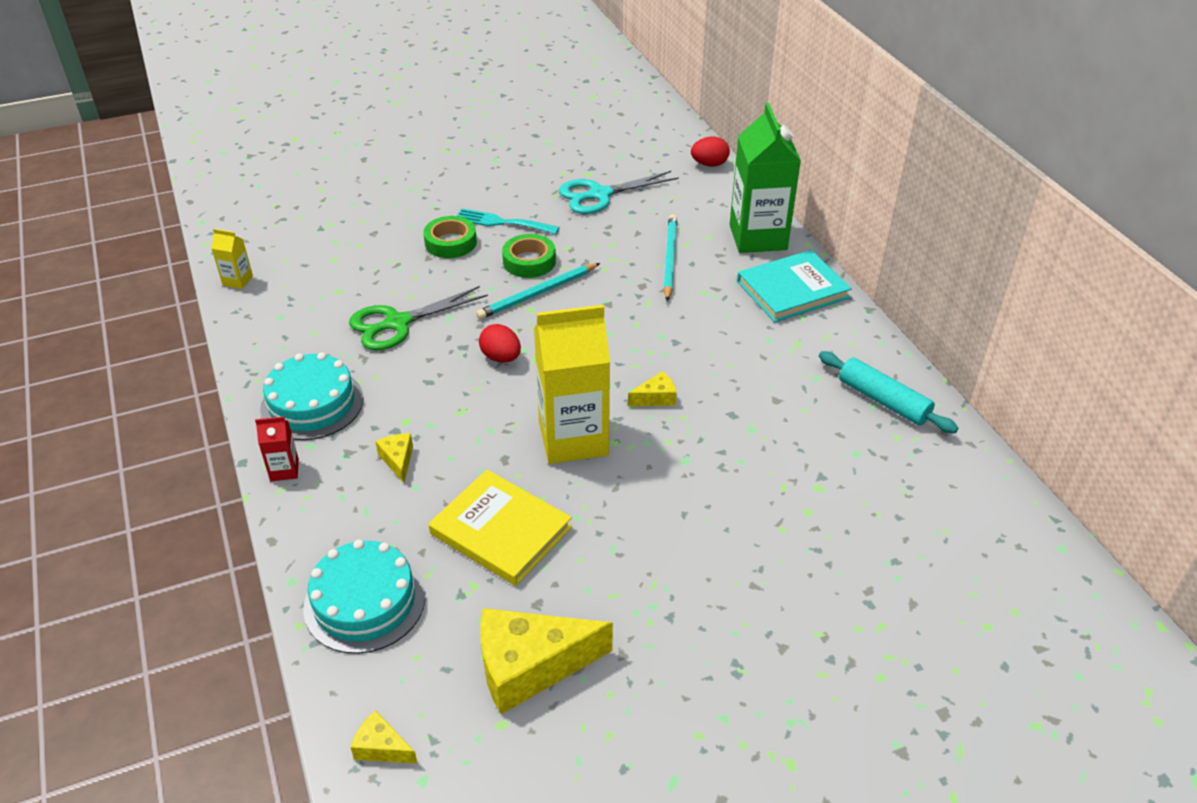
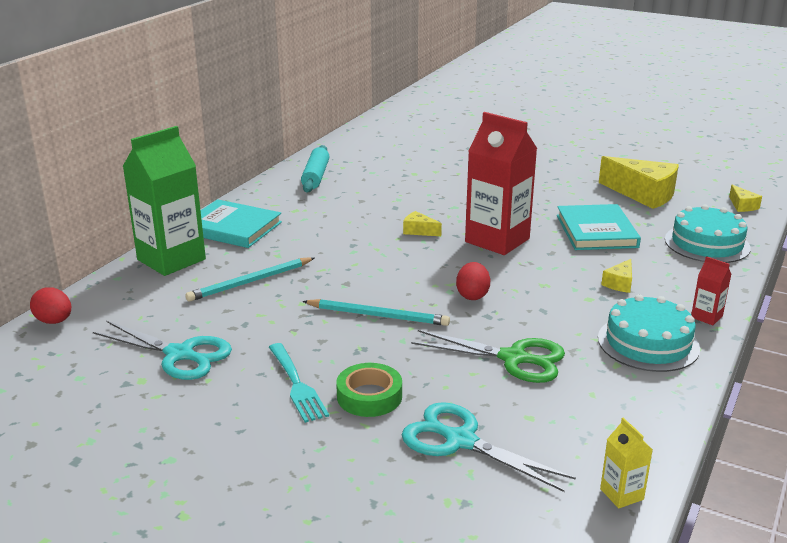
camera: 130 degrees left, 15 degrees down
(362, 253) = (460, 441): none -> turquoise scissors
(500, 530) = (596, 231): yellow book -> turquoise book
(529, 261) = (340, 340): green tape -> none
(573, 438) = (497, 240): yellow carton -> red carton

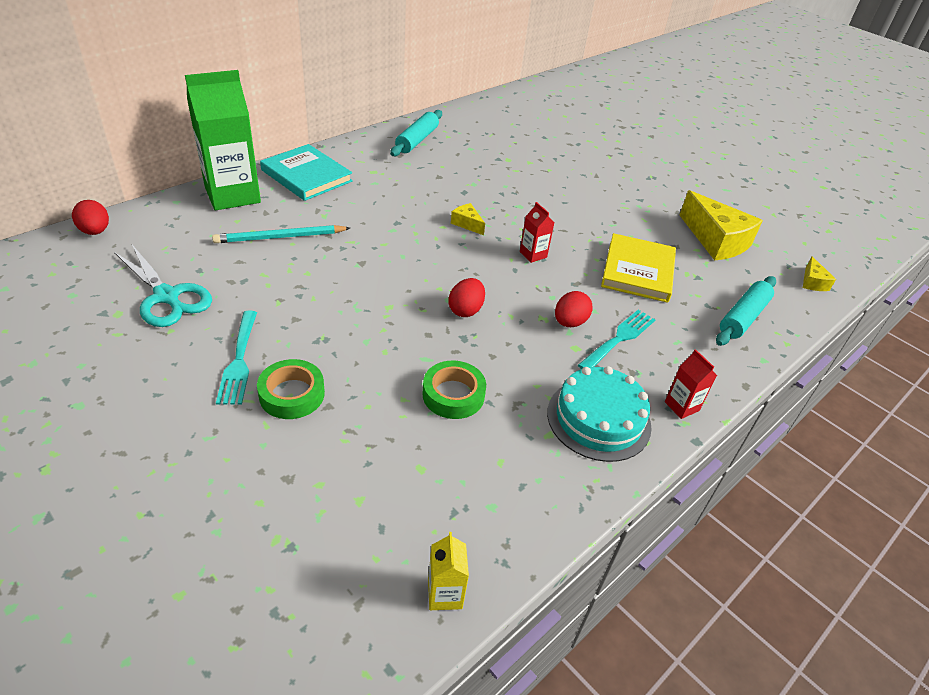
camera: 15 degrees right, 15 degrees up
(377, 315) = (363, 306): turquoise pencil -> none
(460, 441) = (337, 473): turquoise scissors -> none
(497, 240) = (533, 254): red carton -> red carton, size x0.43
(513, 358) = (453, 395): green scissors -> green tape
(569, 282) = (569, 322): none -> red egg
(596, 231) = (638, 271): turquoise book -> yellow book
(619, 283) = (619, 339): yellow cheese -> turquoise fork
(707, 243) = (743, 317): turquoise cake -> turquoise rolling pin

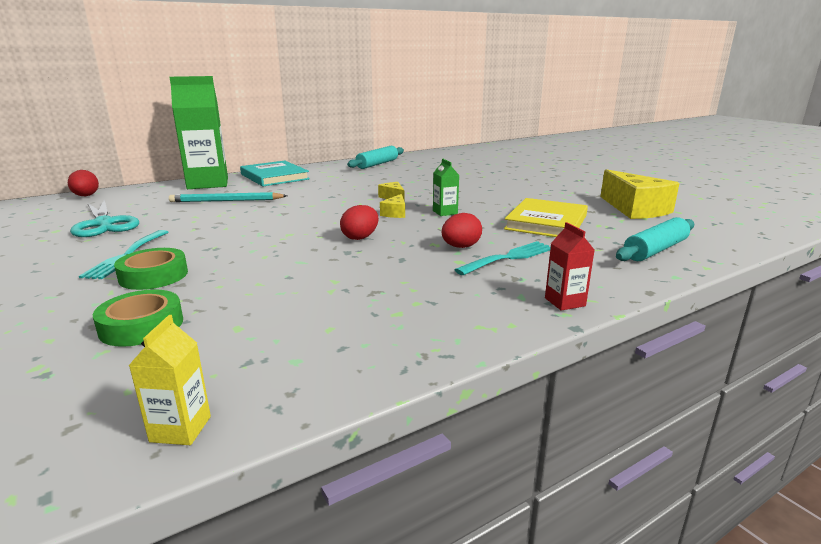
camera: 15 degrees right, 20 degrees down
(453, 395) = (311, 283): green tape -> green tape (141, 326)
(533, 254) = (445, 212): red carton -> green carton
(598, 419) = (461, 306): turquoise cake -> none
(812, 282) = (741, 233): yellow cheese -> yellow cheese (395, 213)

